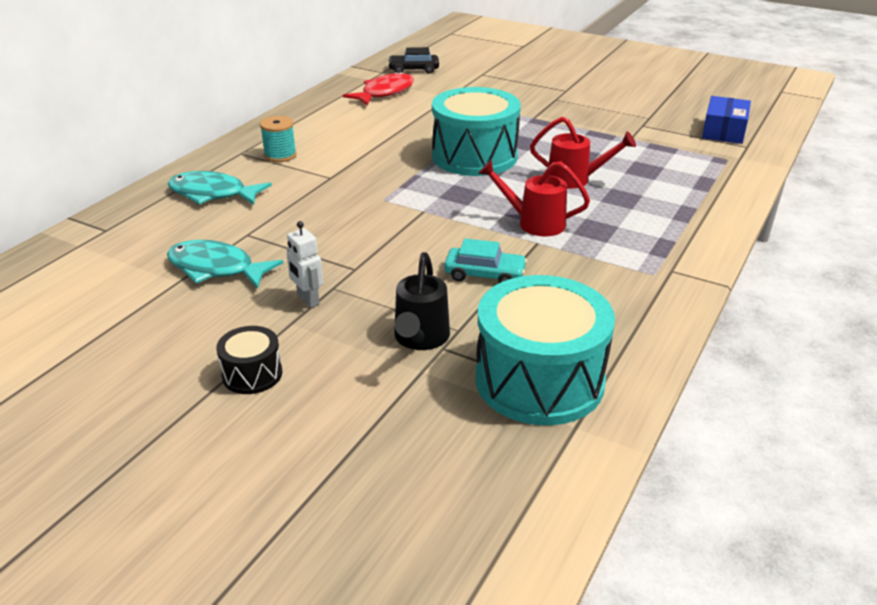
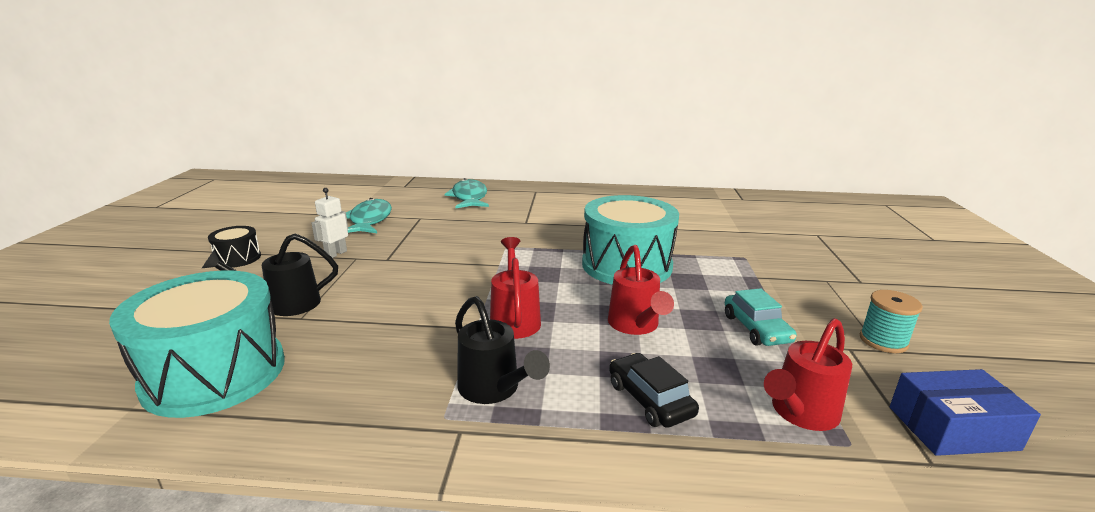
camera: 65 degrees right, 10 degrees down
(280, 155) = (544, 201): turquoise spool -> turquoise spool (883, 341)
(385, 92) = (703, 208): red fish -> none
(413, 70) = (770, 208): black car -> black car (650, 399)
(484, 274) = (399, 312): turquoise car -> turquoise car (756, 328)
(629, 250) = (493, 389): none -> black watering can
(697, 161) = (800, 413): none -> red watering can

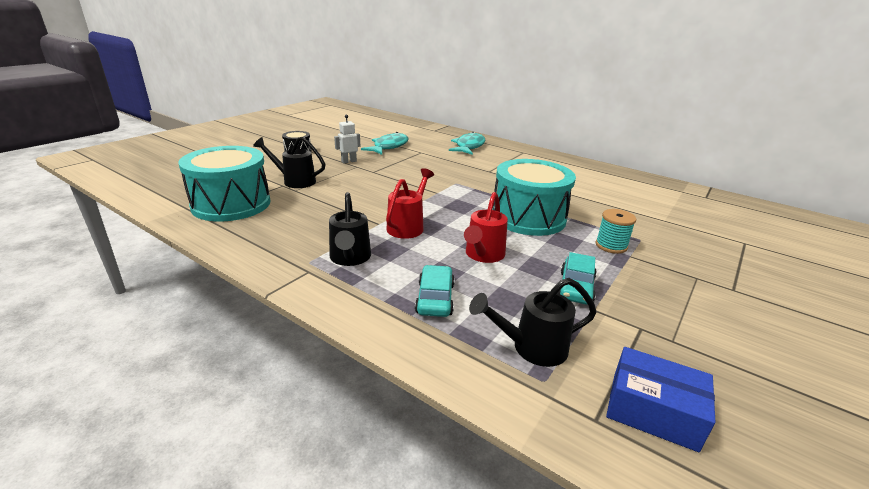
camera: 30 degrees right, 5 degrees up
(650, 399) = (435, 298): black car -> turquoise car
(800, 413) = (532, 348): red watering can -> black watering can
(883, 341) = (684, 335): turquoise spool -> turquoise spool (611, 246)

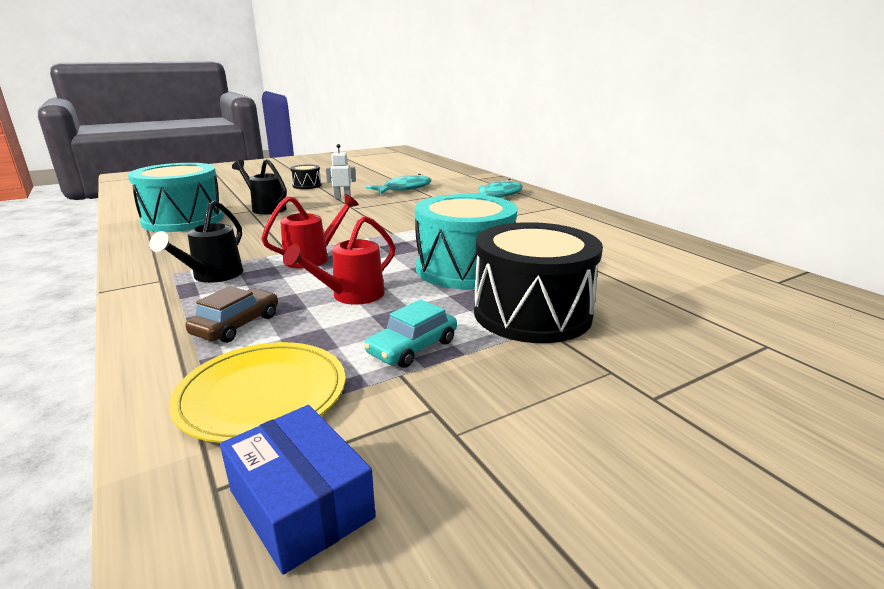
camera: 25 degrees right, 5 degrees down
(435, 298) = (237, 325): turquoise car -> brown car
(532, 348) = (262, 394): black watering can -> yellow plate
(611, 246) = (532, 313): turquoise spool -> black drum

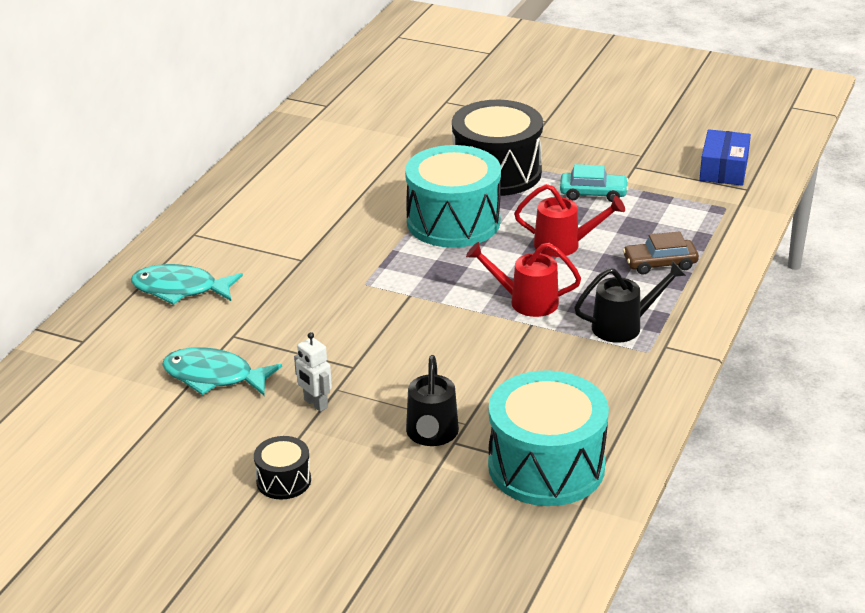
camera: 125 degrees left, 10 degrees up
(262, 394) = (693, 213): yellow plate -> none

